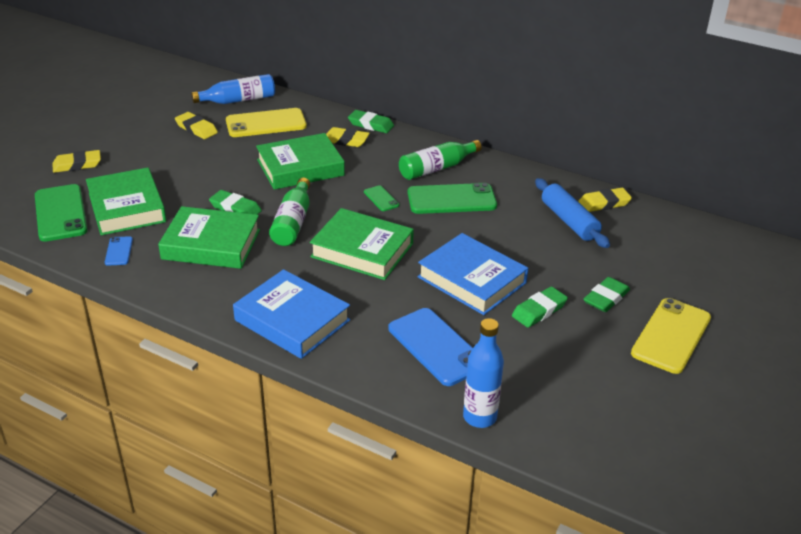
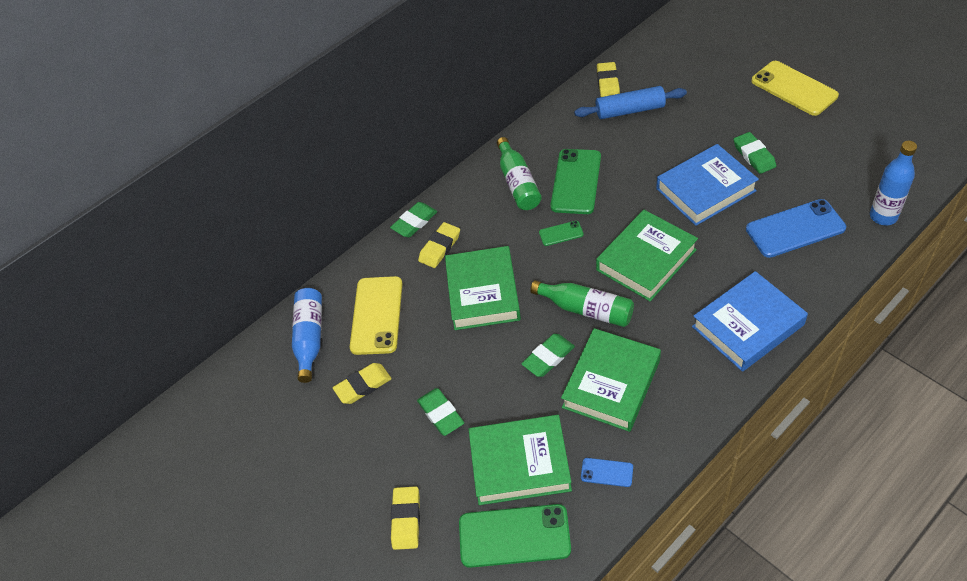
camera: 65 degrees left, 15 degrees up
(606, 298) = (742, 113): green eraser -> green eraser (441, 414)

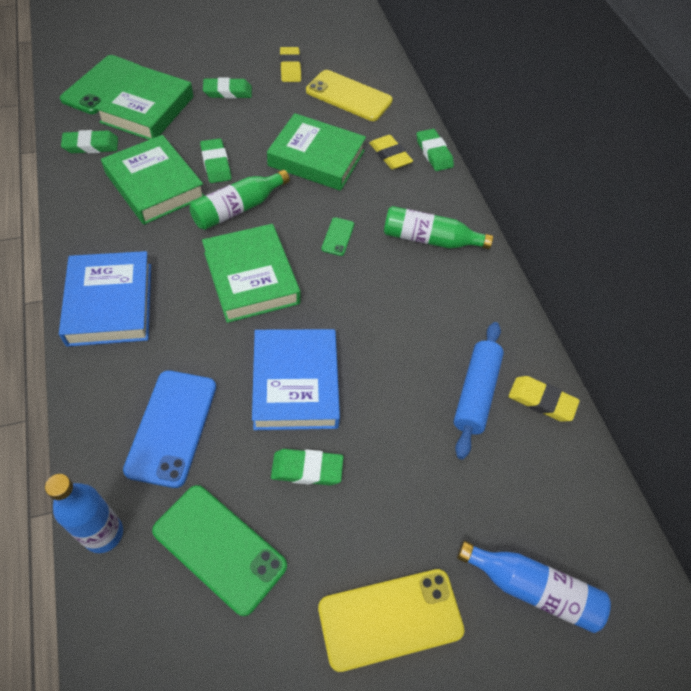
camera: 105 degrees right, 5 degrees up
(310, 338) = (358, 60): blue bottle -> blue bottle (532, 588)
(406, 519) = (168, 49): yellow eraser -> none
(576, 181) = (397, 283): green phone -> green phone (219, 548)
(607, 472) = (91, 145): blue phone -> green eraser

